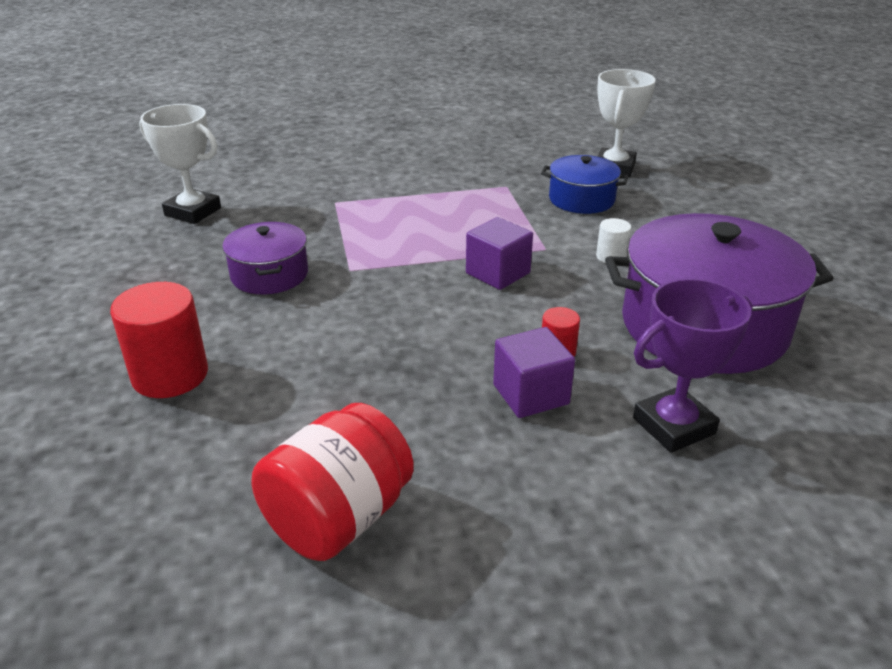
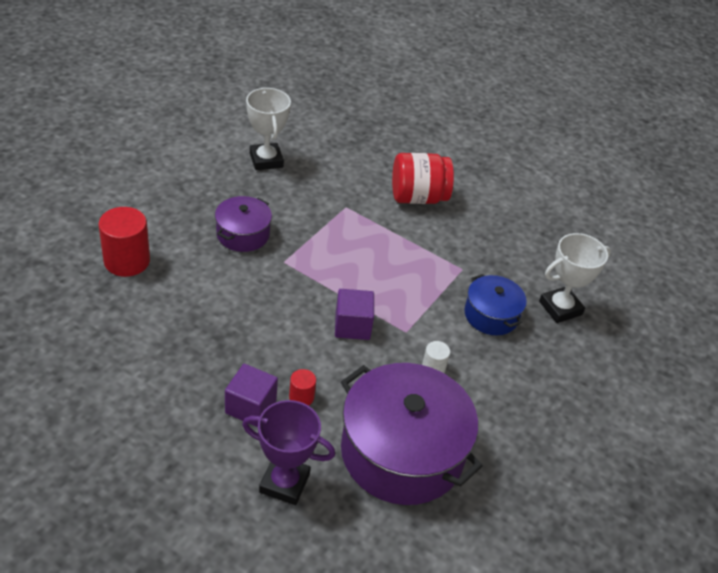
camera: 40 degrees right, 10 degrees up
(338, 518) = (92, 389): red jar -> red jar (418, 197)

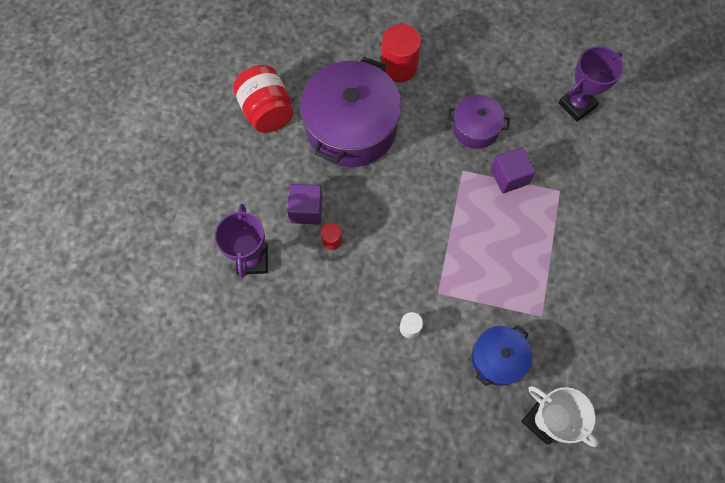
camera: 75 degrees right, 25 degrees up
(266, 160) = (577, 105): white trophy -> purple trophy
(352, 326) = (421, 249): purple cube -> purple cube (509, 176)
(402, 452) = (314, 331): purple pot -> purple pot (351, 127)
(418, 197) = (614, 246): red jar -> red jar (267, 111)

